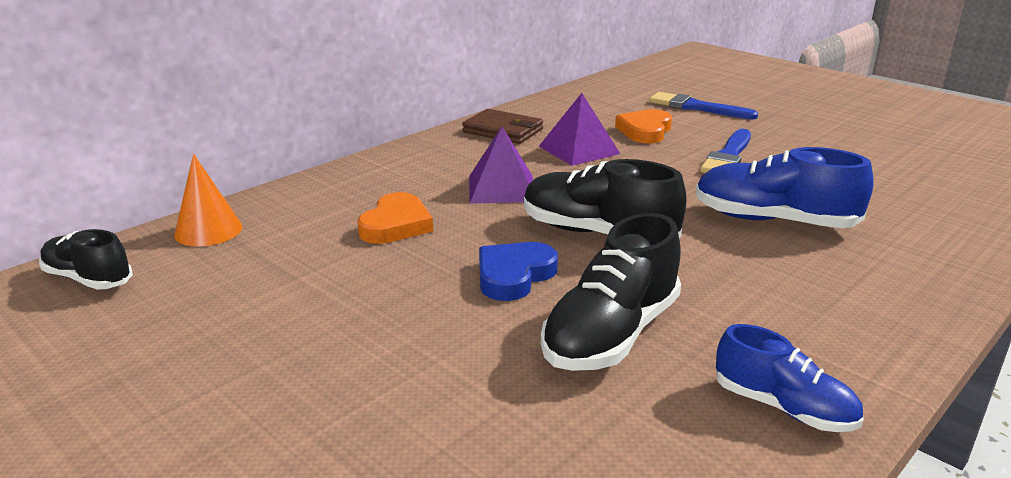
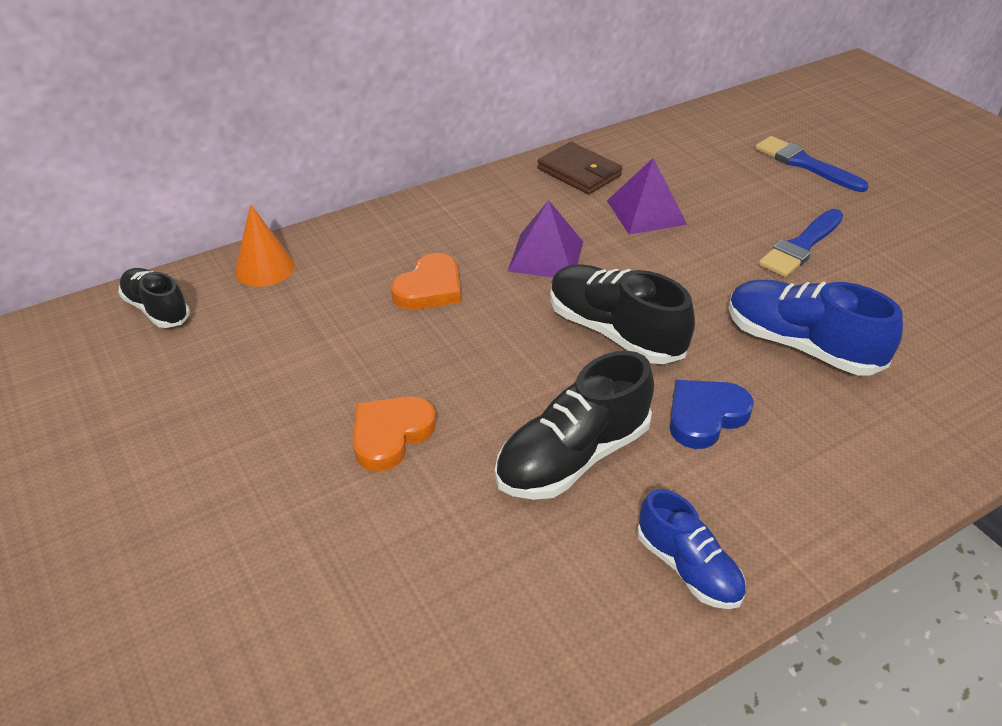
camera: 15 degrees right, 15 degrees up
(514, 275) = (514, 371): blue heart -> blue heart (705, 416)
(645, 131) = (729, 194): orange heart -> orange heart (390, 435)

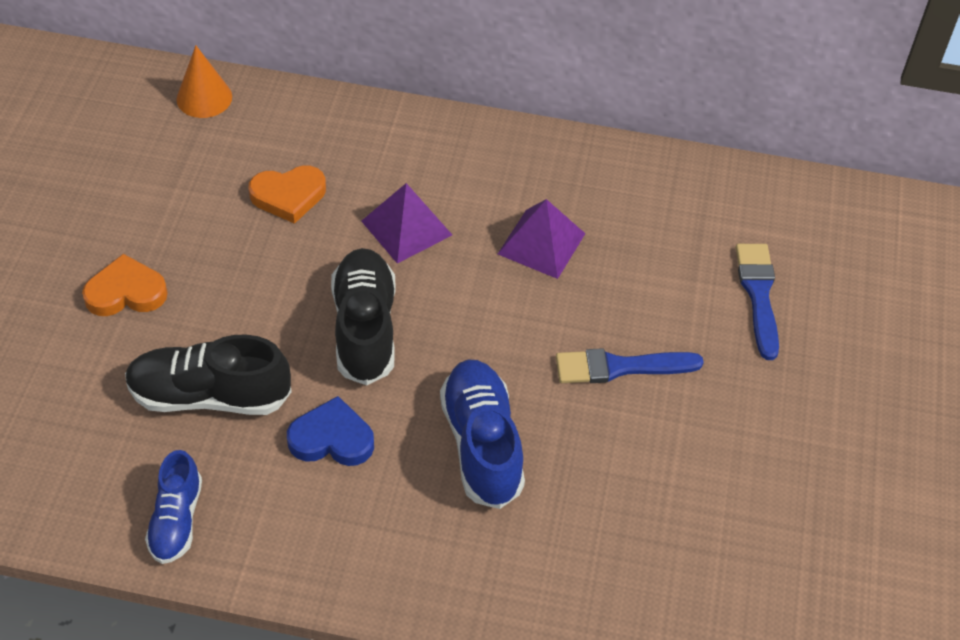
camera: 40 degrees right, 10 degrees up
(156, 309) = (102, 86): black shoe -> none
(579, 172) = (544, 166): brown wallet -> none

